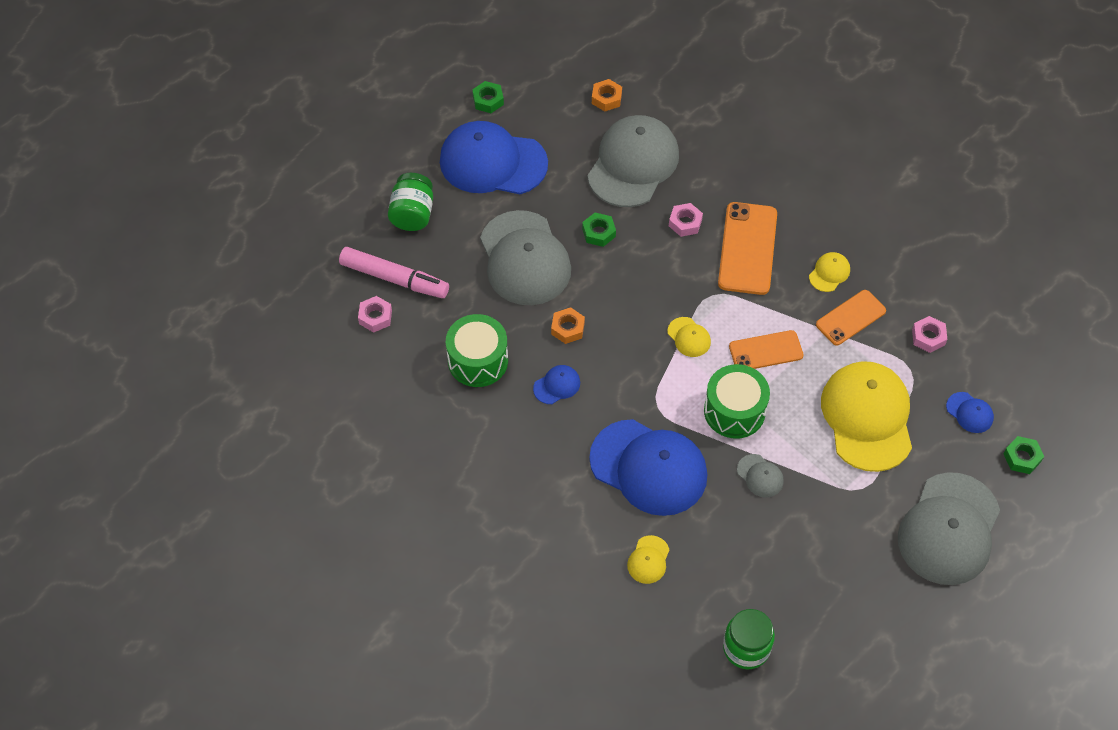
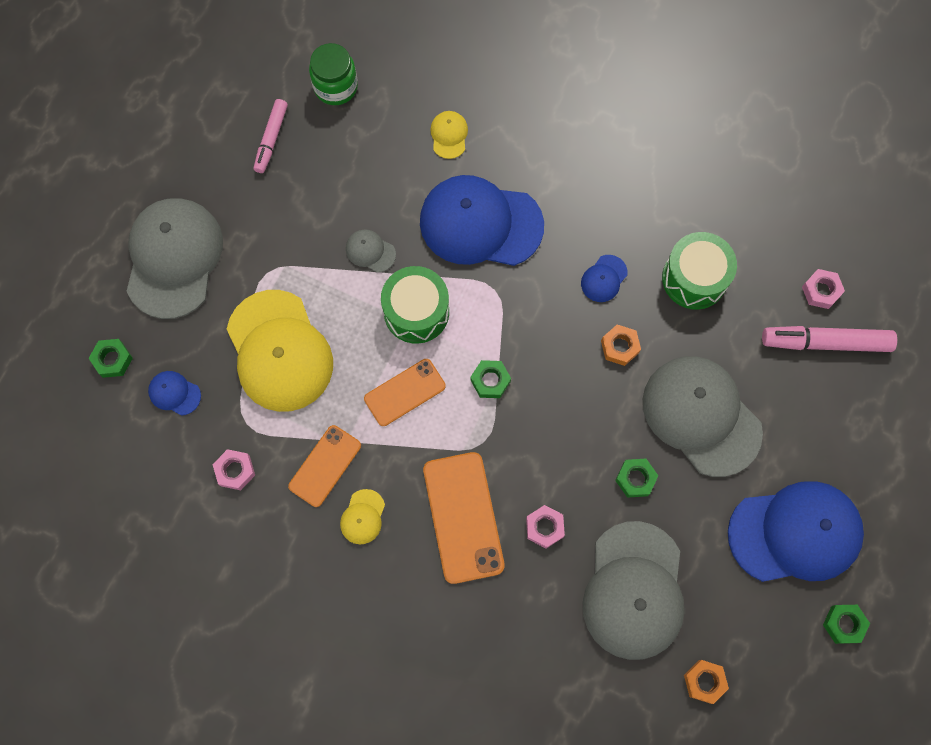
camera: 160 degrees right, 15 degrees up
(412, 214) = (848, 429): green jar -> none
(689, 337) = (490, 381): yellow cap -> green nut
(827, 615) = (271, 139): none -> pink marker

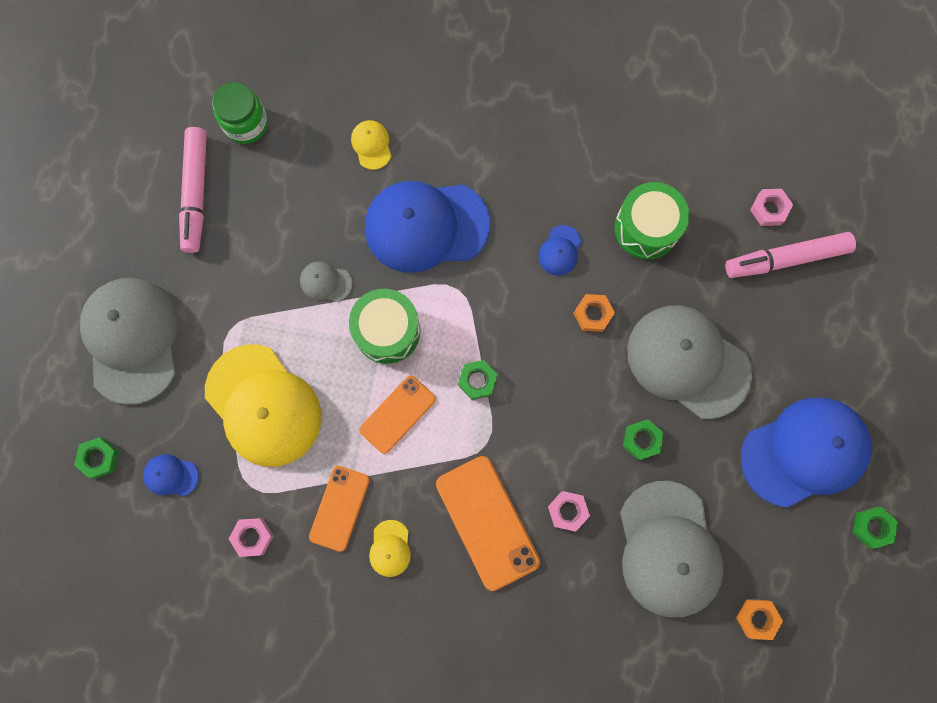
camera: 15 degrees left, 5 degrees up
(271, 139) = (196, 193): pink marker -> pink marker, size x1.57

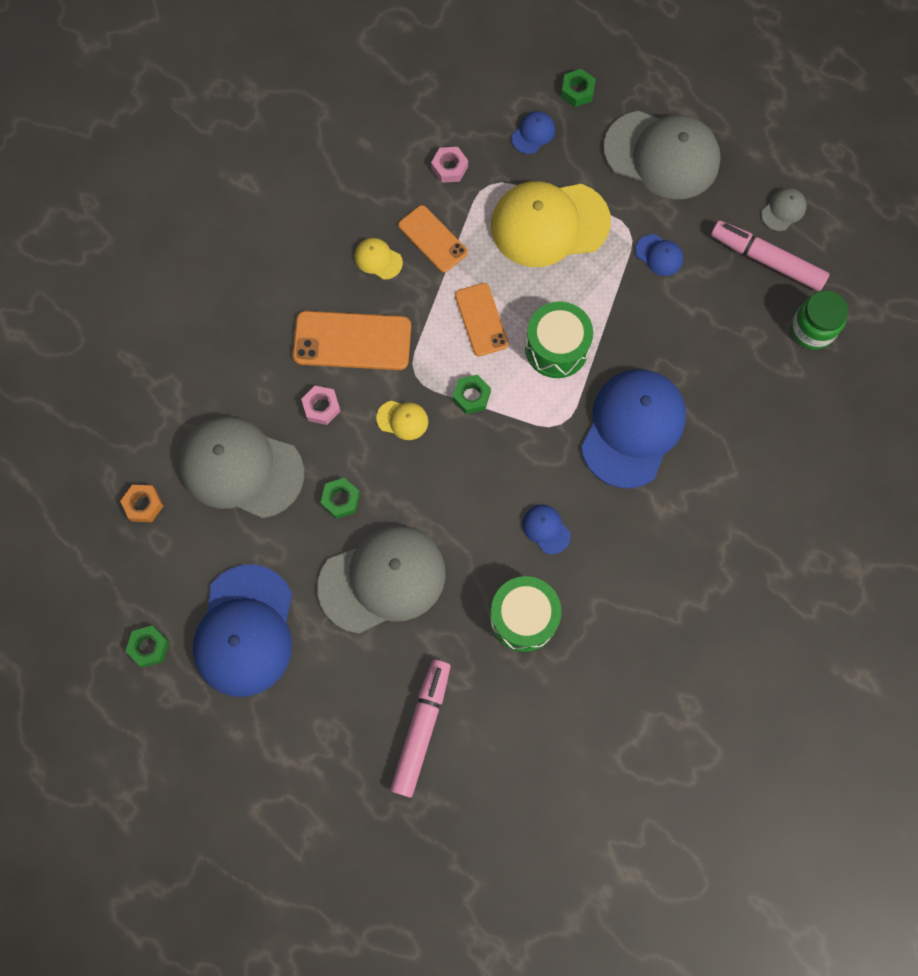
camera: 120 degrees right, 5 degrees down
(242, 289) = (659, 255): none -> blue cap
(325, 282) = (628, 322): grey cap -> grey cap (783, 210)
(371, 145) = (736, 423): yellow cap -> yellow cap (402, 420)
(593, 314) = (472, 523): orange nut -> none
(769, 209) = (477, 743): pink nut -> none

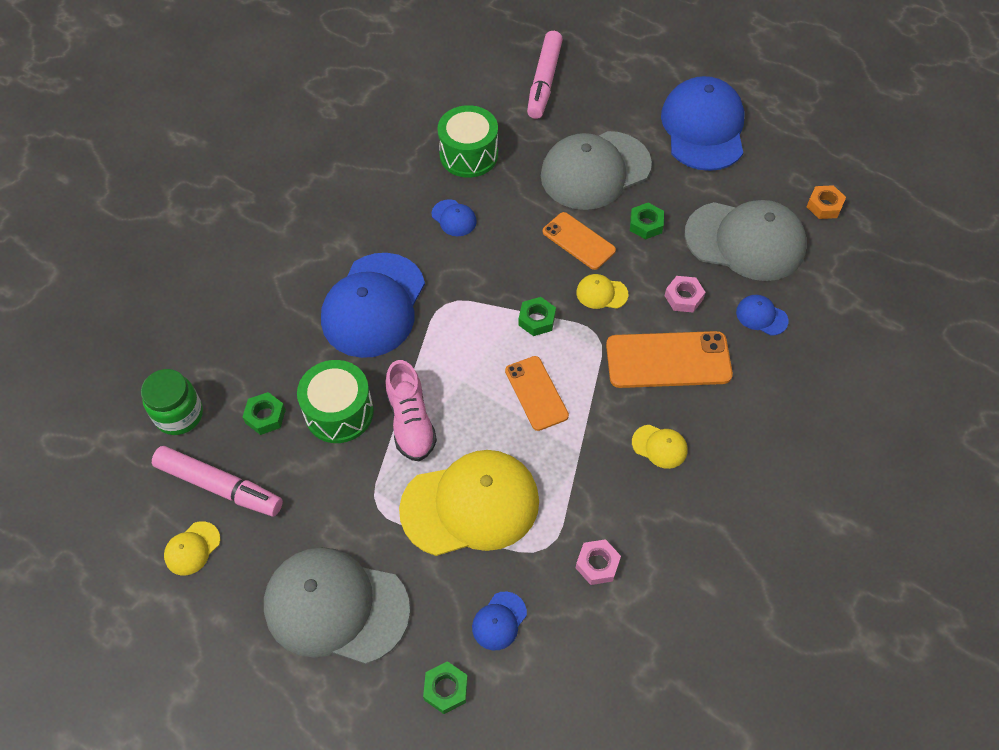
camera: 175 degrees right, 15 degrees down
(149, 647) = (779, 112): green nut -> green nut (265, 416)
(433, 239) = (602, 475): orange phone -> orange phone (578, 241)
(556, 348) = (454, 372): green drum -> green drum (339, 412)
(598, 302) = (411, 422): none -> pink shoe
(659, 255) = (343, 480): blue cap -> blue cap (761, 316)
(783, 210) = (192, 548): grey cap -> yellow cap

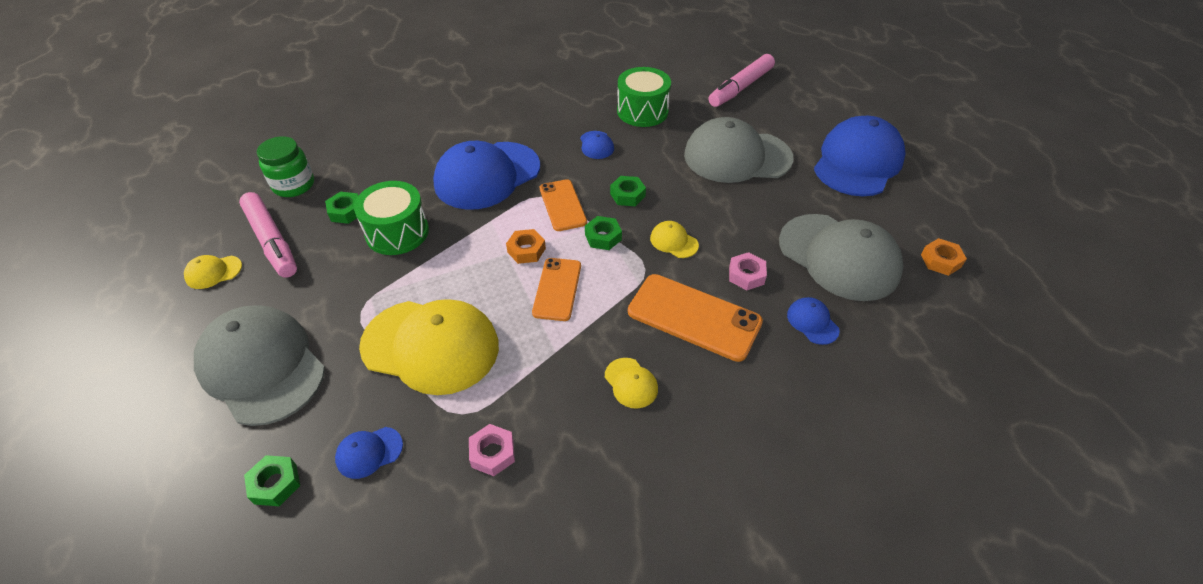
camera: 30 degrees right, 10 degrees down
(411, 422) = (441, 263): pink shoe -> none
(478, 368) = (526, 250): none -> orange nut
(578, 241) = (684, 197): orange phone -> orange phone (562, 205)
(646, 224) = (752, 209): green nut -> green nut (627, 195)

